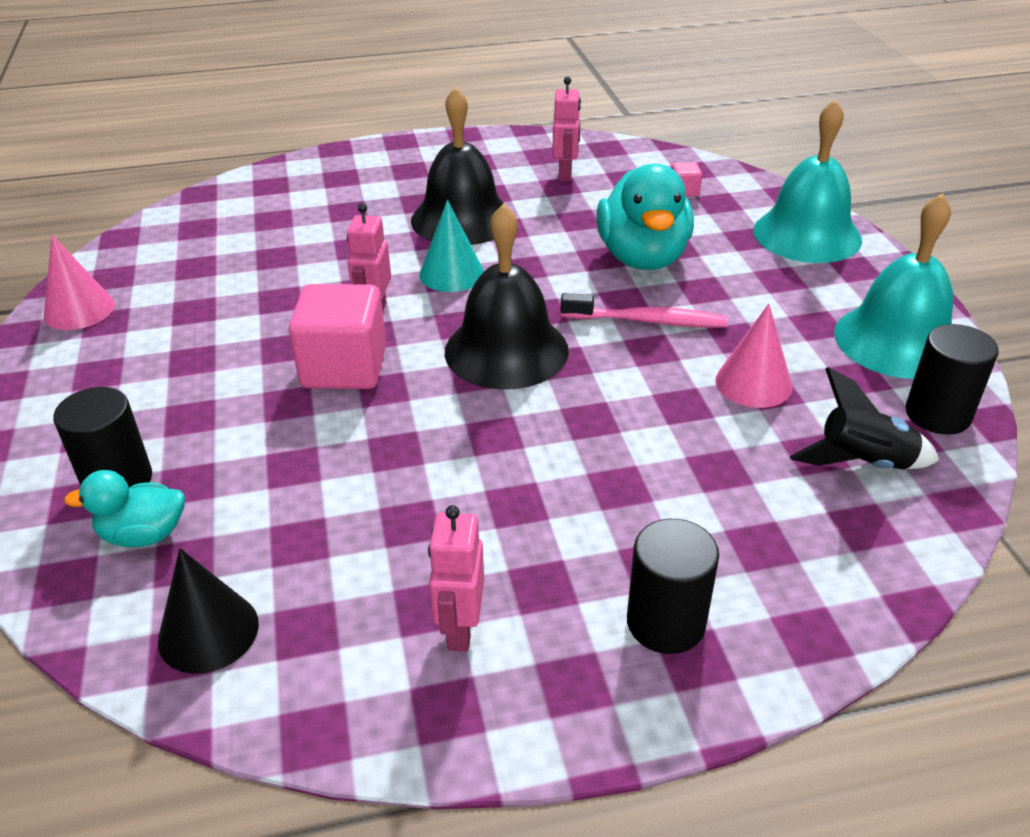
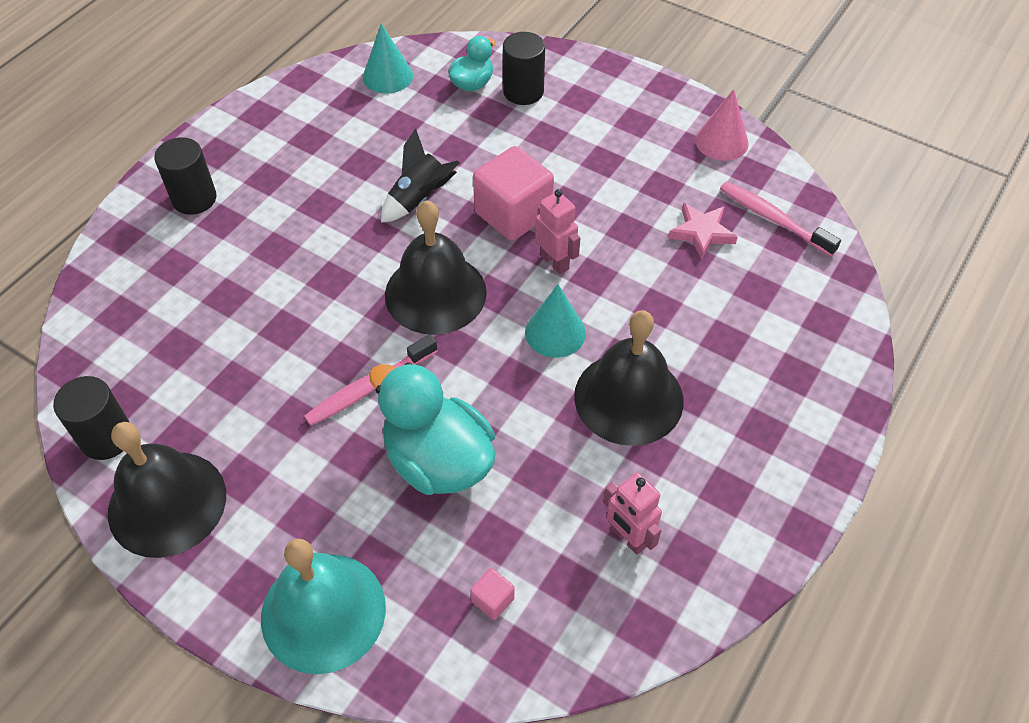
camera: 135 degrees right, 15 degrees up
(173, 244) = (773, 219): none -> pink toothbrush
(208, 632) = (387, 76): black cone -> turquoise cone
(235, 265) = (702, 233): none -> pink star
(460, 629) = (285, 140): pink robot -> none
(753, 383) = (250, 379): pink cone -> none
(862, 464) = (141, 358): black rocket -> black rocket (419, 199)
(897, 340) = (167, 503): turquoise bell -> black bell

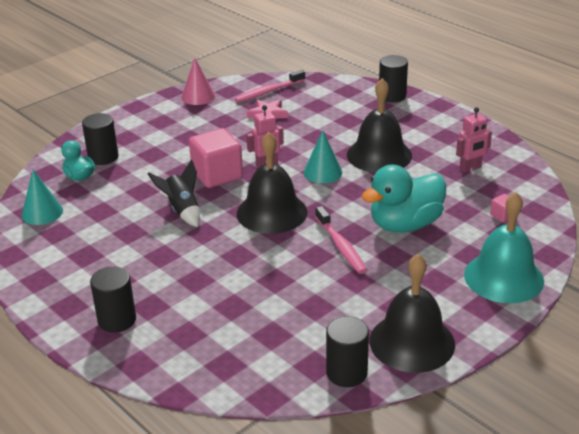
camera: 75 degrees left, 20 degrees down
(835, 388) = (392, 96): none -> black cylinder

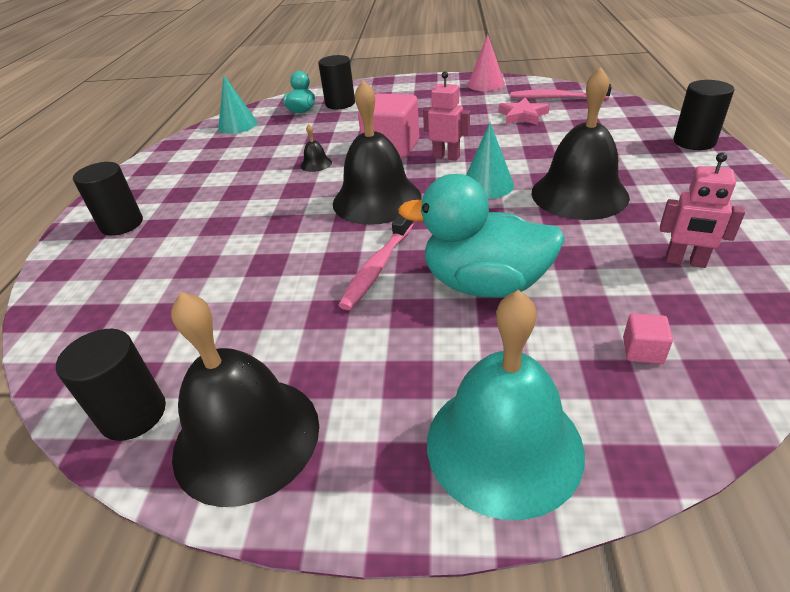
camera: 50 degrees right, 5 degrees up
(182, 210) = (316, 164): black rocket -> black bell

